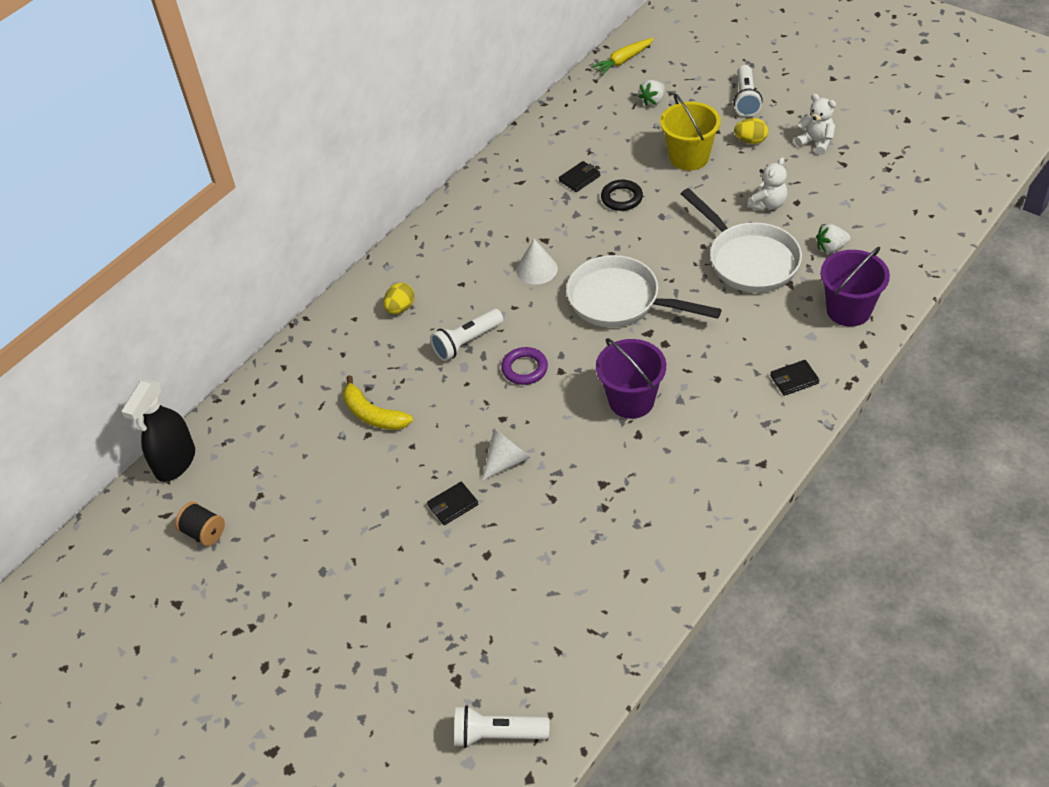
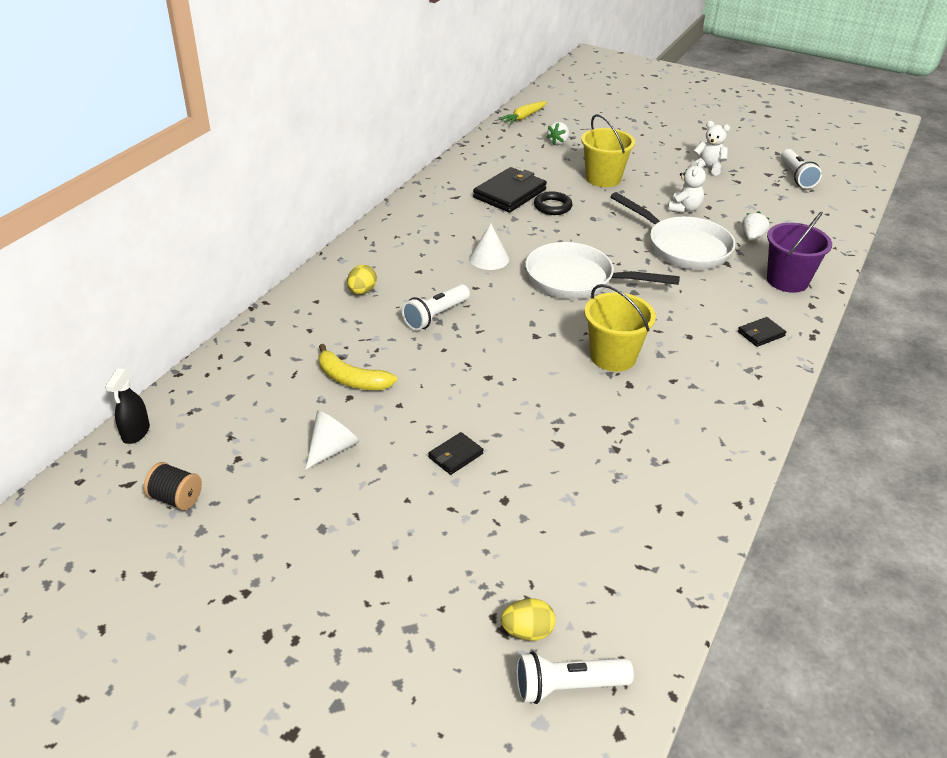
camera: 15 degrees left, 10 degrees down
(175, 462) = (136, 432): black spray bottle -> black spray bottle, size x0.61
(507, 461) = (503, 413): white cone -> white cone (332, 448)
(524, 368) = (499, 335): purple ring -> none
(579, 178) = (510, 193): black wallet -> black wallet, size x1.98
(631, 400) = (613, 357): purple bucket -> yellow bucket
(746, 99) = (637, 141): white flashlight -> white flashlight (796, 176)
(750, 141) = (652, 167): yellow egg -> yellow egg (527, 631)
(831, 247) = (752, 237): white strawberry -> white strawberry turned 135 degrees clockwise

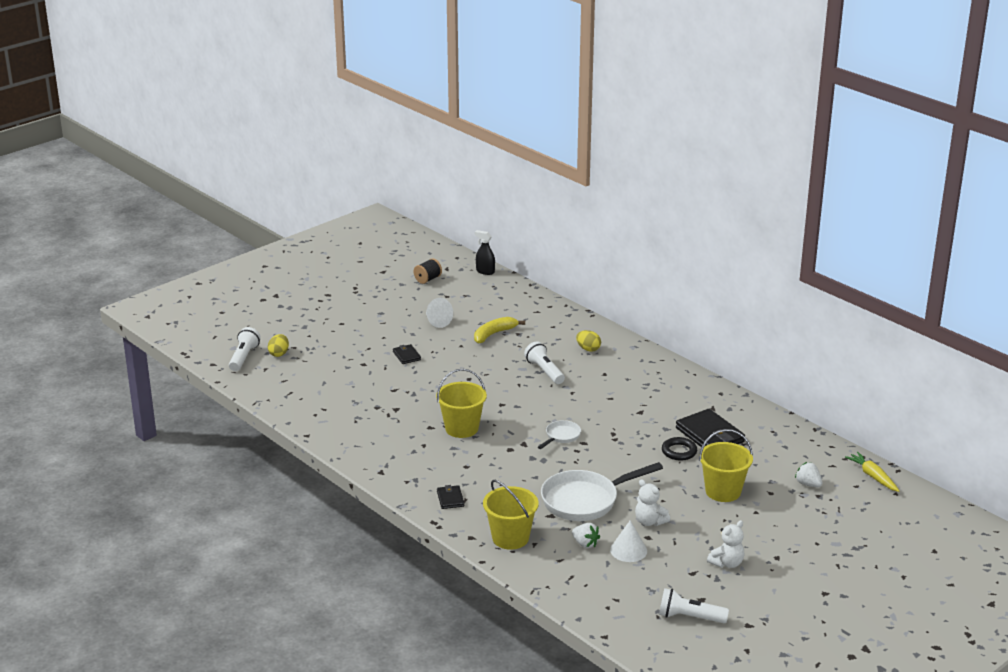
camera: 110 degrees right, 10 degrees down
(489, 258) = (608, 405): white cone -> white cone (628, 550)
(576, 280) = (561, 436): white pan -> white pan, size x0.49
(787, 280) = (510, 538): purple bucket -> yellow bucket

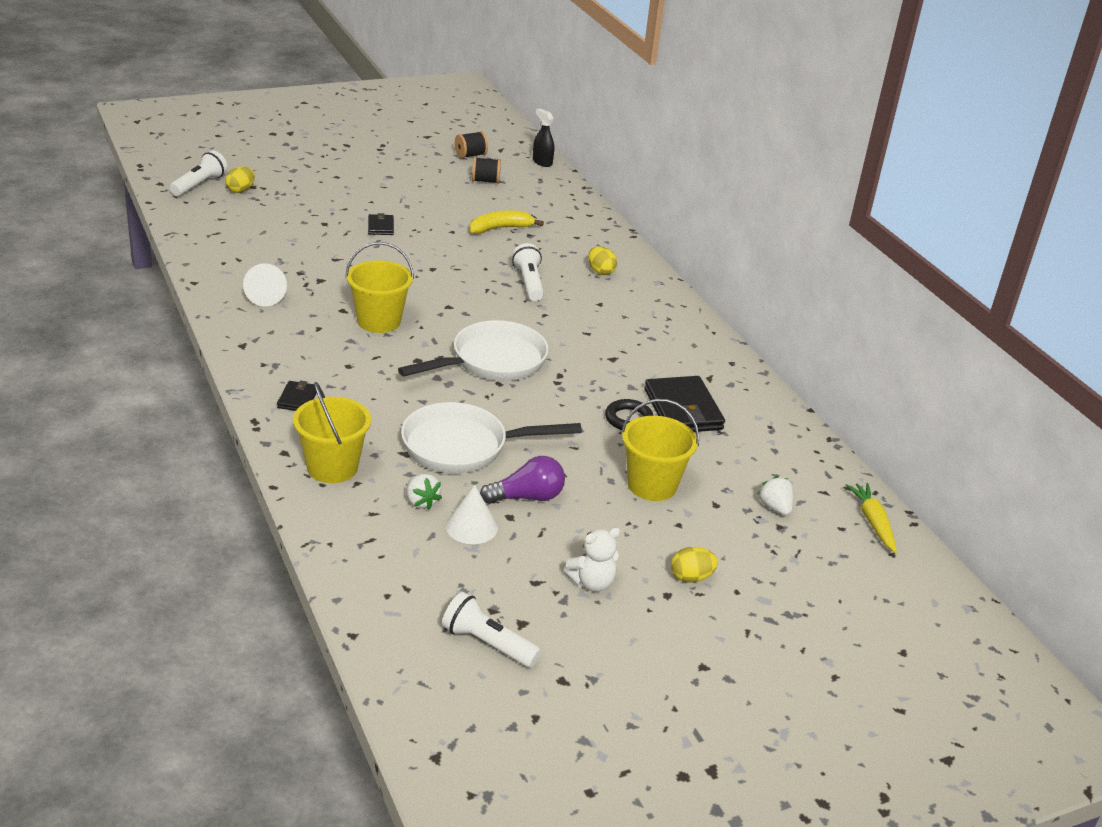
camera: 15 degrees right, 5 degrees up
(437, 321) = (445, 200): white cone -> white cone (264, 297)
(455, 298) = (485, 181): none -> black spool
(561, 436) = (492, 362): white pan -> white pan, size x2.03
(650, 521) = (527, 497): white teddy bear -> purple light bulb
(784, 542) = (691, 577): none -> yellow egg

